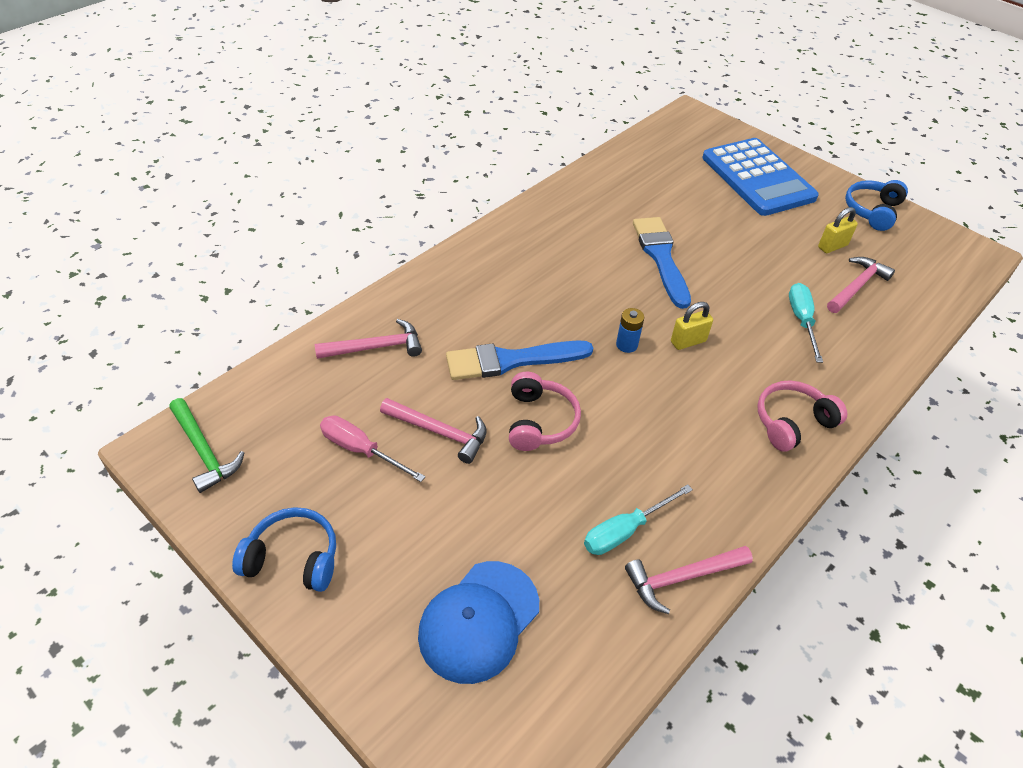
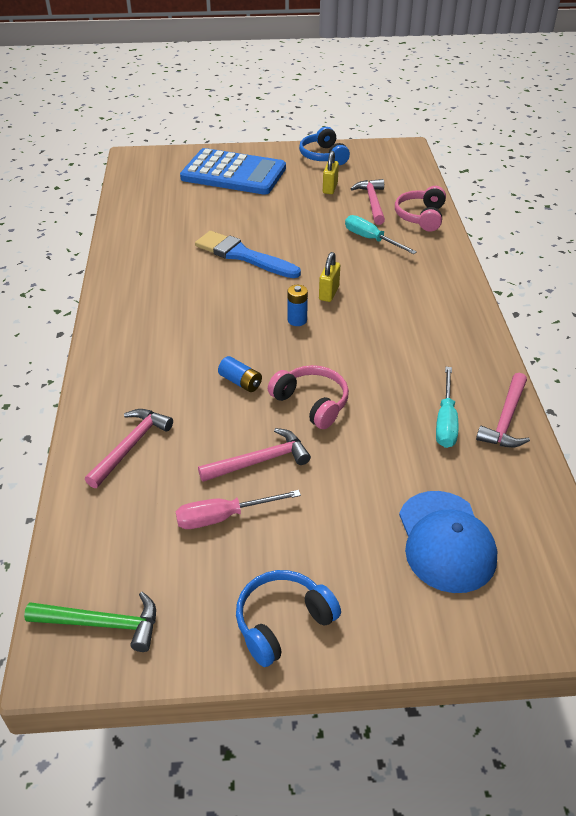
camera: 45 degrees left, 5 degrees down
(511, 360) = (240, 382): blue brush -> blue battery
(792, 422) = (442, 296): pink headphones -> pink headphones (421, 217)

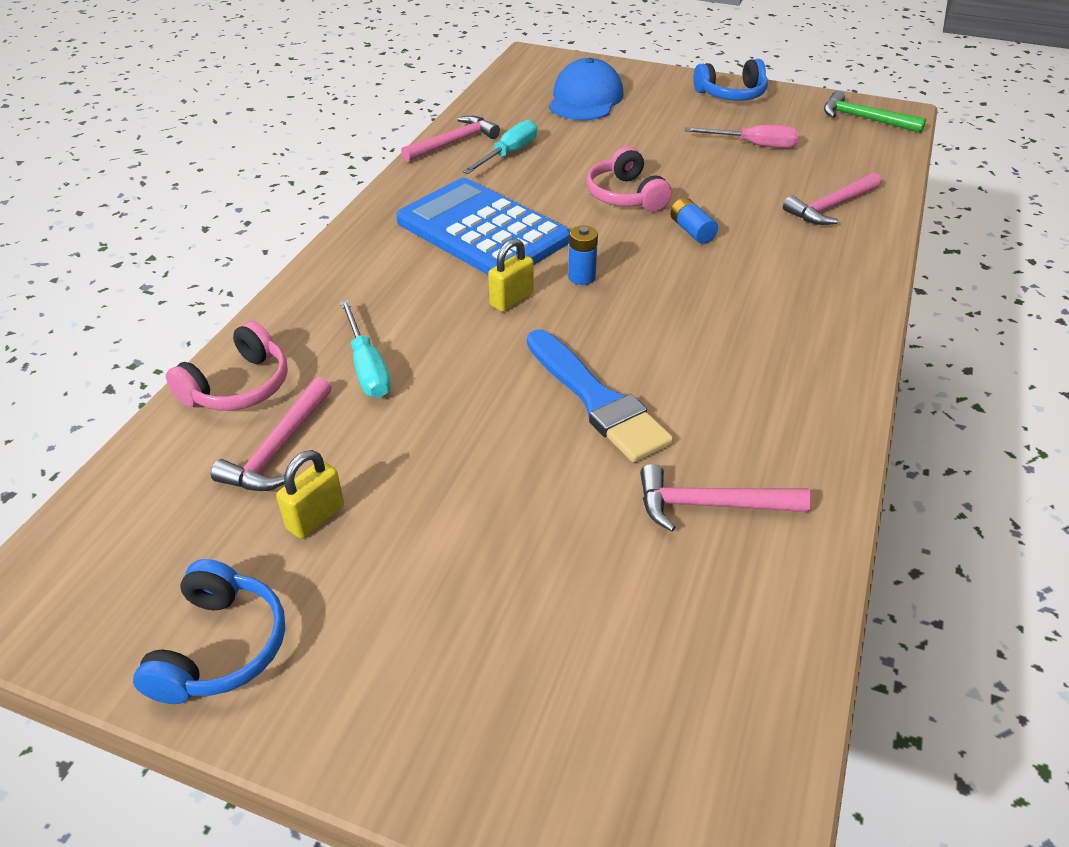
camera: 155 degrees left, 0 degrees up
(233, 173) = (485, 658): blue calculator -> blue calculator (482, 231)
(260, 461) = (704, 168): pink hammer -> pink hammer (710, 505)

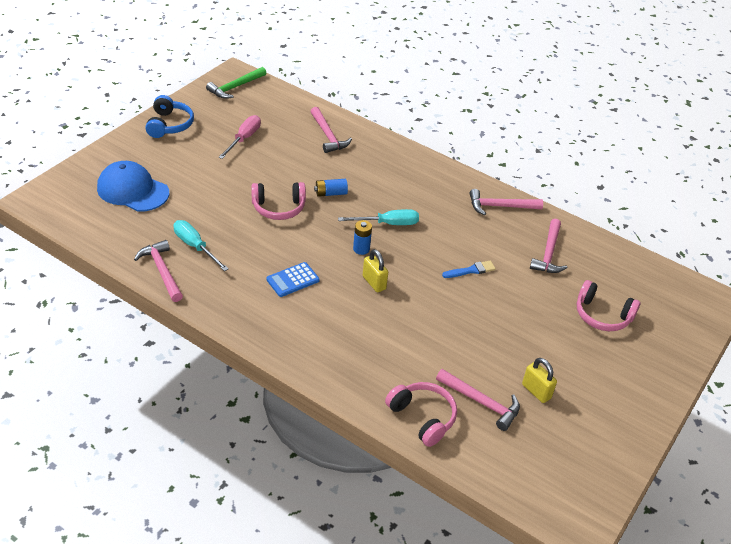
camera: 80 degrees left, 0 degrees up
(220, 647) = (612, 434): blue headphones -> none
(367, 367) = (420, 356): turquoise screwdriver -> turquoise screwdriver (388, 224)
(482, 231) = (292, 280): blue calculator -> blue calculator, size x0.43
(560, 611) = (602, 315): none -> pink headphones
(597, 400) = (471, 270): blue brush -> blue brush, size x0.49
(807, 419) = (500, 206): none -> pink hammer

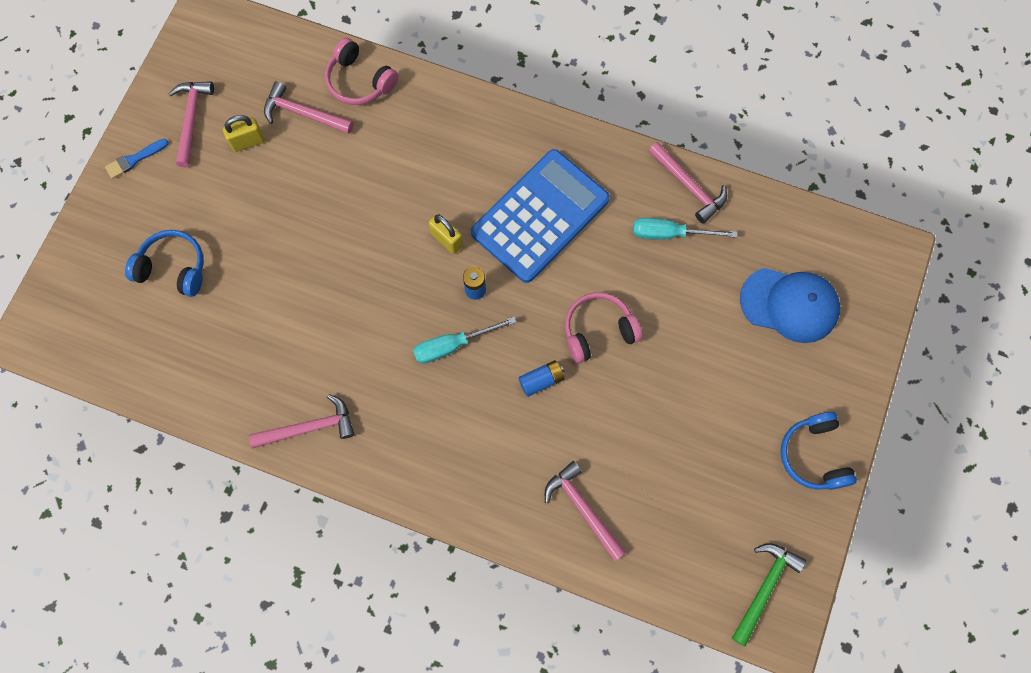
camera: 170 degrees right, 30 degrees up
(195, 246) = (669, 234): turquoise screwdriver -> turquoise screwdriver turned 150 degrees clockwise
(244, 139) = (698, 459): pink screwdriver -> none
(292, 280) = (540, 216): blue calculator -> blue calculator, size x2.30
(471, 270) = (335, 294): blue brush -> blue brush (134, 159)
(536, 391) = (248, 142): yellow padlock -> yellow padlock turned 60 degrees counterclockwise
(548, 253) = (240, 354): pink hammer -> pink hammer (191, 119)
(602, 315) = (173, 268): pink headphones -> blue headphones

